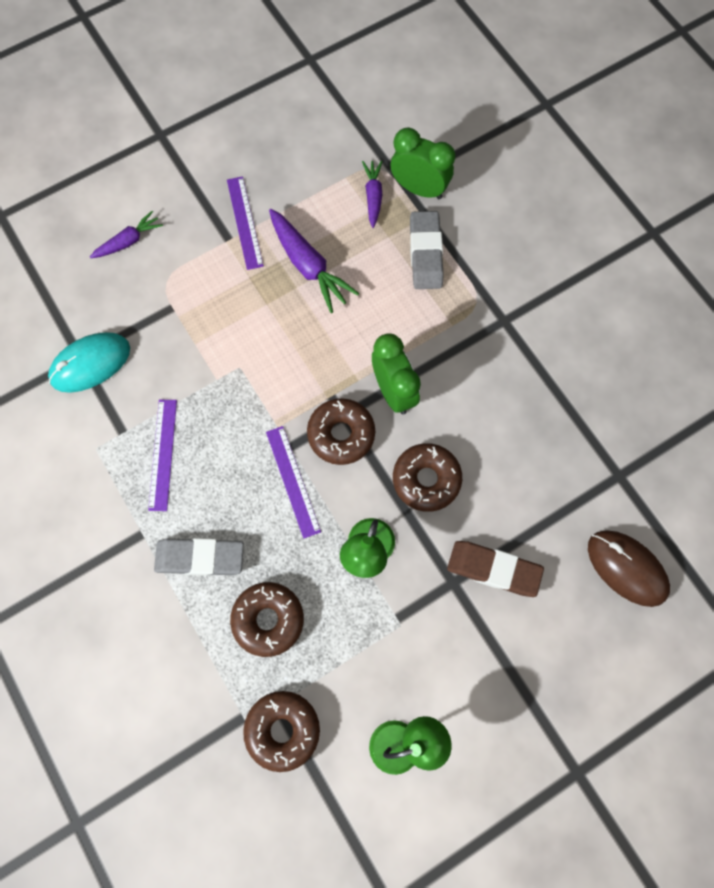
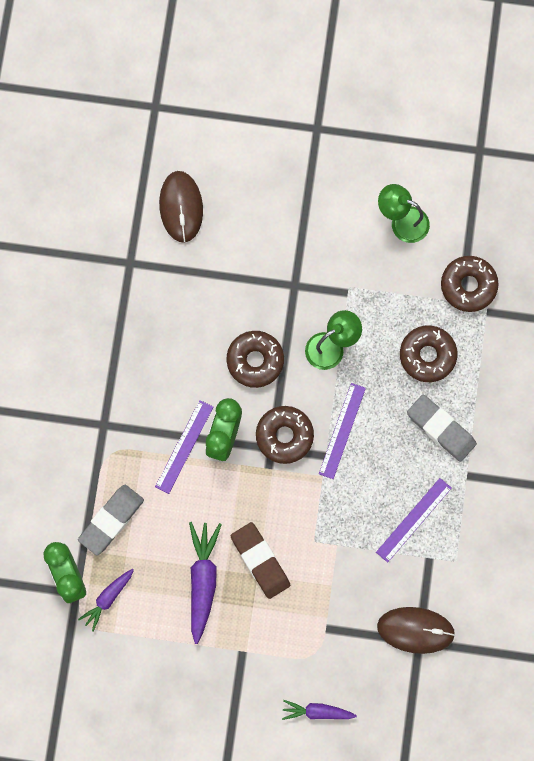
camera: 140 degrees left, 5 degrees up
(90, 364) = (415, 630): turquoise mouse -> brown mouse
(244, 222) = (220, 656): purple ruler -> purple ruler (184, 446)
(493, 569) = (263, 272): brown eraser -> brown eraser (260, 561)

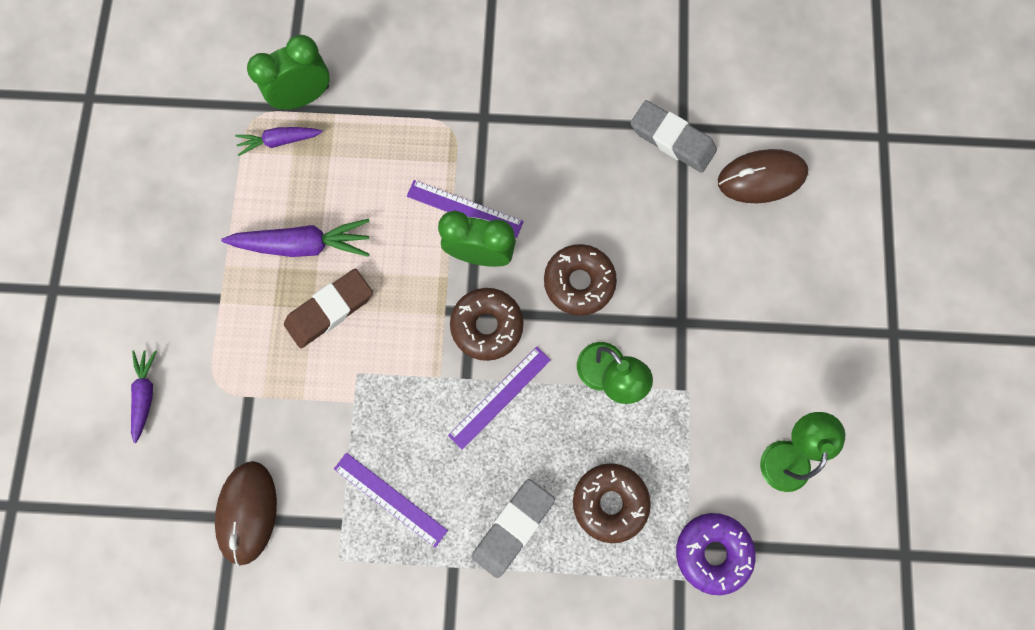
camera: 85 degrees right, 0 degrees up
(108, 598) = (280, 141): purple carrot -> purple carrot turned 45 degrees counterclockwise
(111, 520) = (371, 136): grey eraser -> grey eraser (672, 139)
(342, 430) = (500, 397): purple ruler -> purple ruler turned 60 degrees counterclockwise
(468, 286) = (712, 552): brown donut -> purple donut

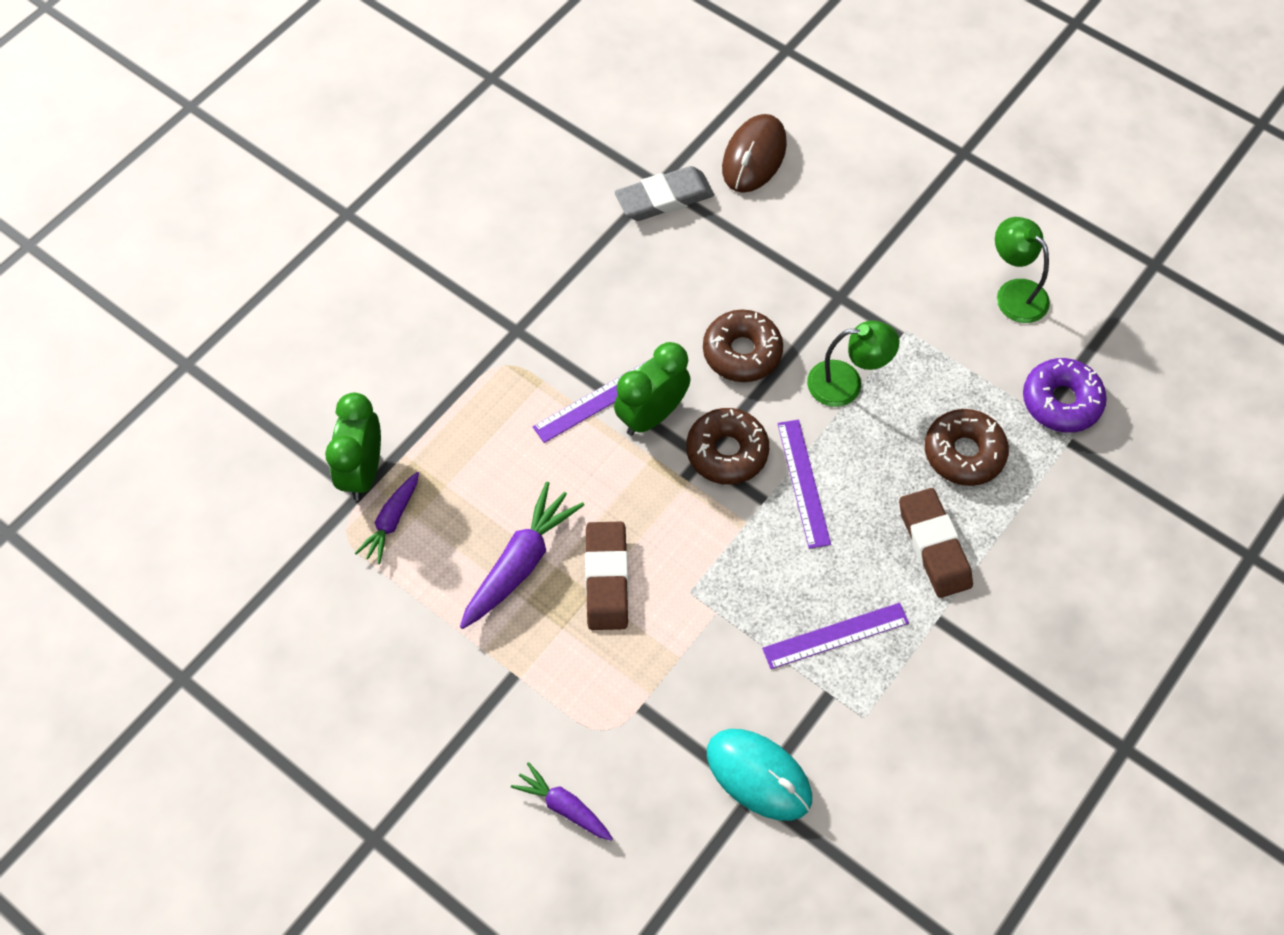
camera: 55 degrees left, 15 degrees down
(247, 512) = (758, 775): brown mouse -> turquoise mouse
(513, 527) = (934, 546): grey eraser -> brown eraser

